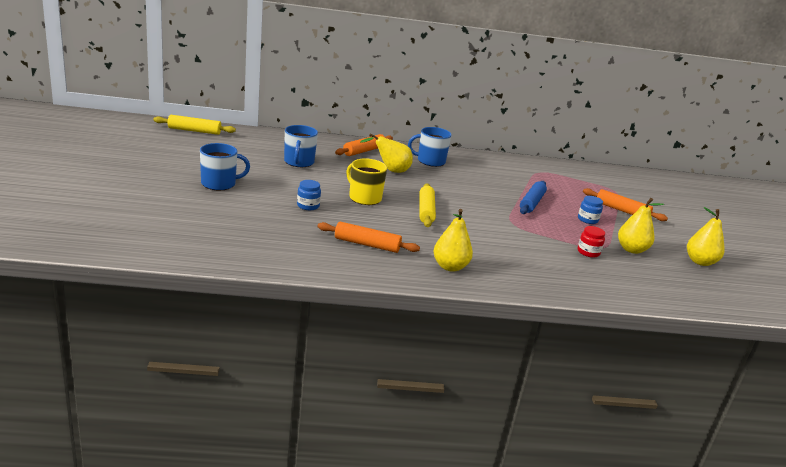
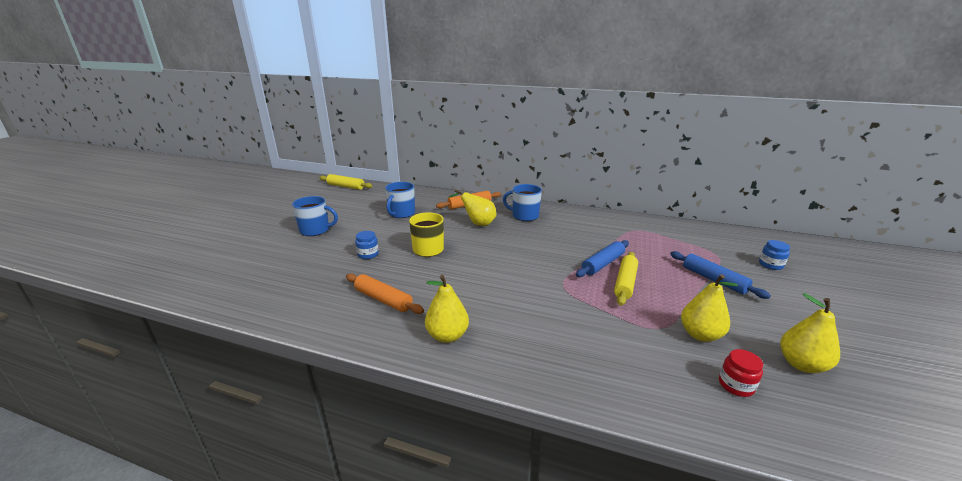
camera: 25 degrees right, 0 degrees up
(426, 211) = (477, 266): yellow rolling pin -> yellow rolling pin (625, 283)
(587, 220) = (660, 288): blue jar -> blue jar (770, 265)
(588, 252) = (636, 333): red jar -> red jar (736, 385)
(622, 210) = (714, 280): orange rolling pin -> blue rolling pin

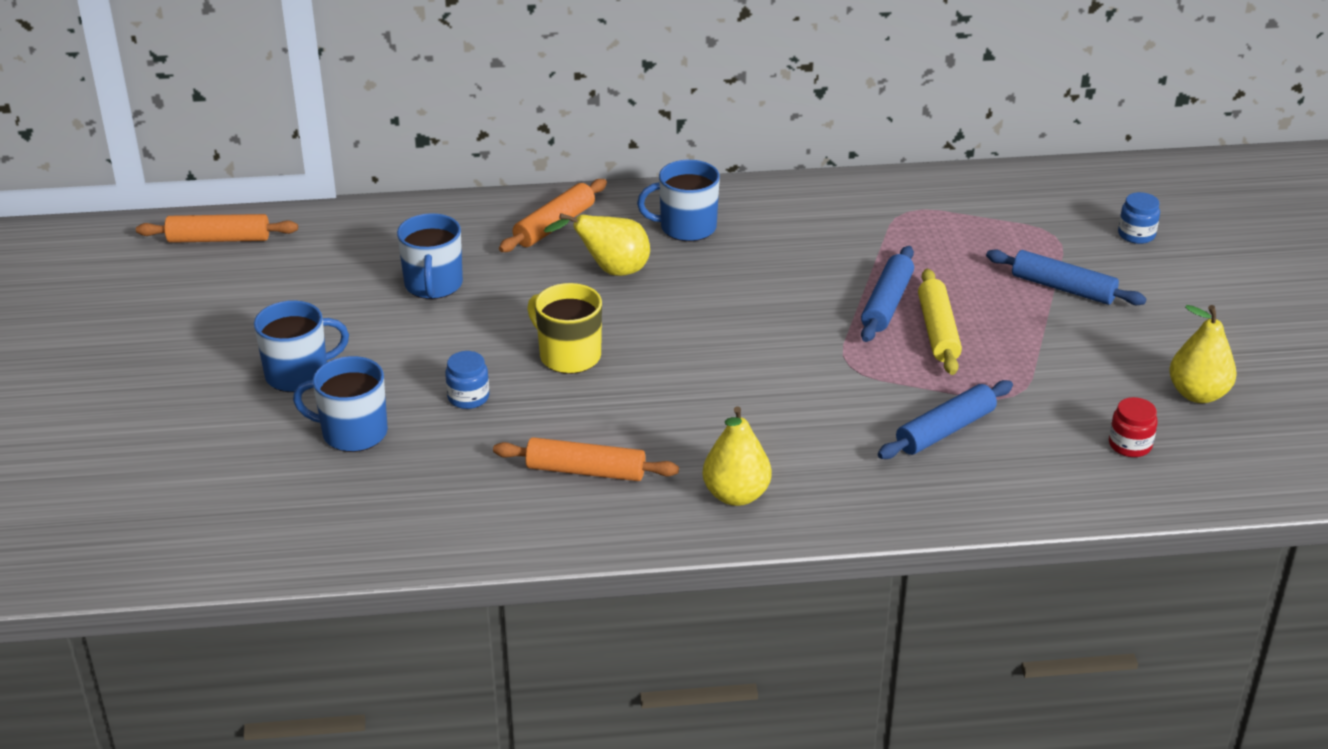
camera: 25 degrees left, 10 degrees up
(306, 255) = (353, 433): none -> blue mug
(346, 186) = (219, 239): yellow rolling pin -> orange rolling pin
(600, 336) = (945, 430): none -> blue rolling pin
(700, 335) = (1070, 388): yellow pear -> none

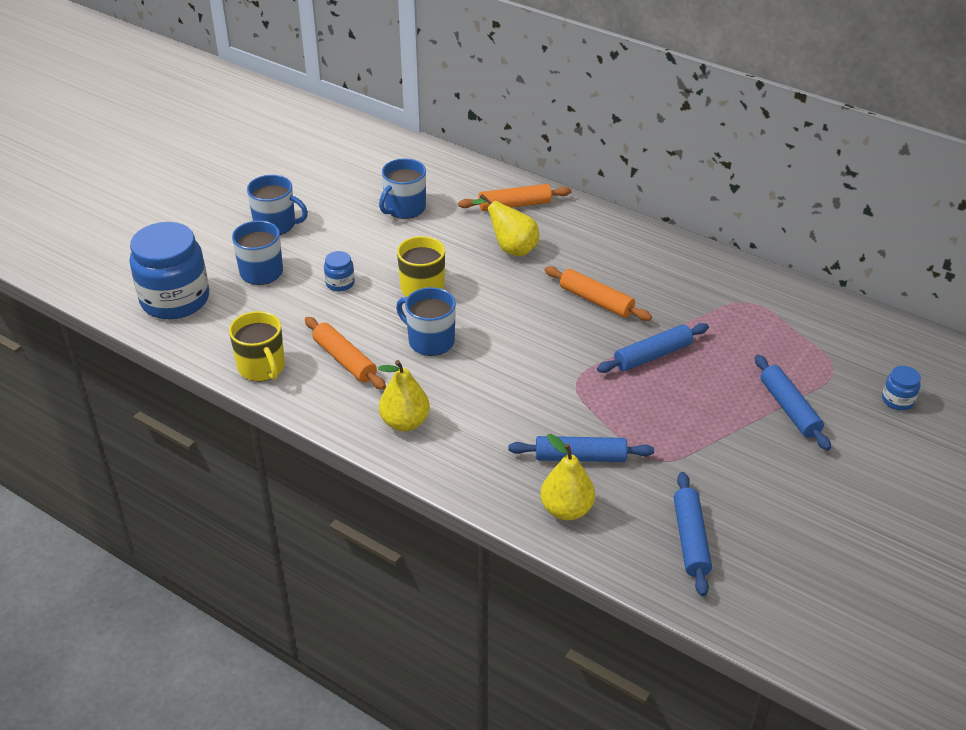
camera: 40 degrees right, 5 degrees up
(219, 239) = (332, 129): orange rolling pin -> orange rolling pin (596, 301)
(286, 516) = (175, 300): none -> blue jar
(502, 529) = (262, 367): none -> yellow mug
(686, 227) = (590, 243): blue mug -> blue mug (430, 341)
(938, 331) = (662, 391): yellow rolling pin -> none
(1130, 445) = (690, 539): red jar -> blue rolling pin
(1197, 394) = (788, 534): yellow pear -> yellow pear (566, 509)

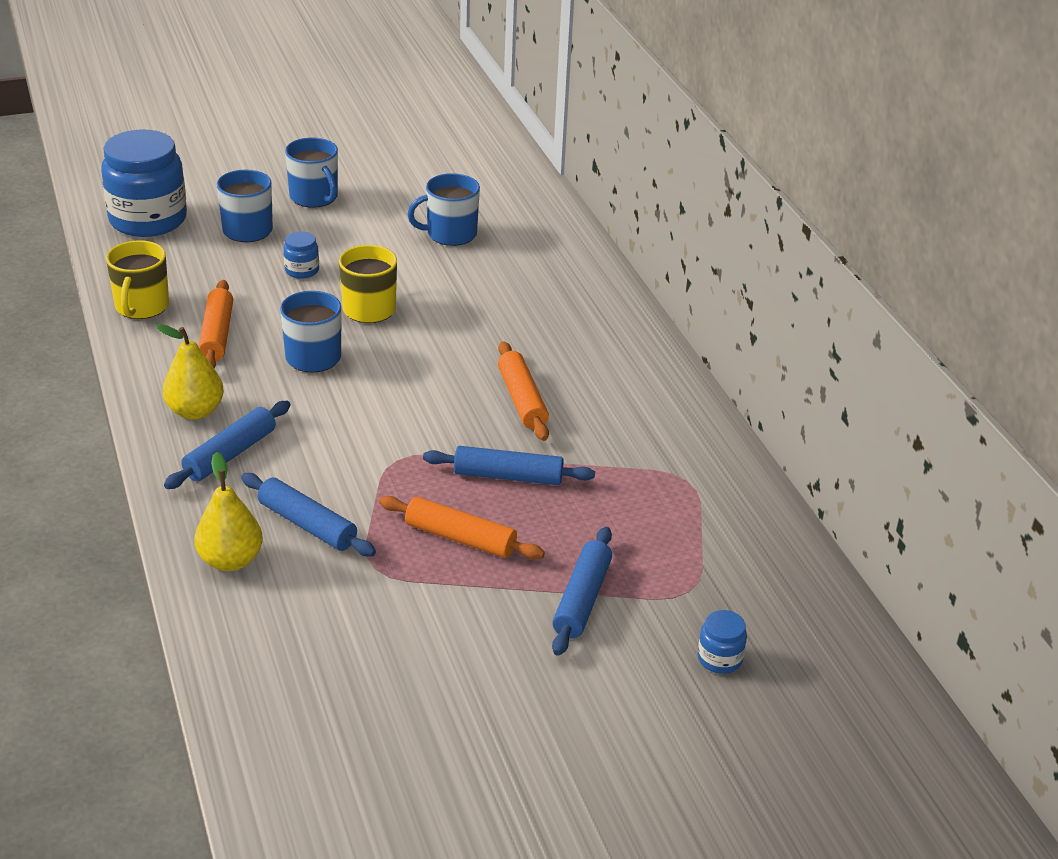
camera: 35 degrees right, 5 degrees down
(511, 248) = (504, 314): yellow pear -> none
(515, 205) = (563, 278): orange rolling pin -> orange rolling pin (460, 538)
(690, 539) = (307, 653): blue rolling pin -> blue rolling pin (230, 454)

